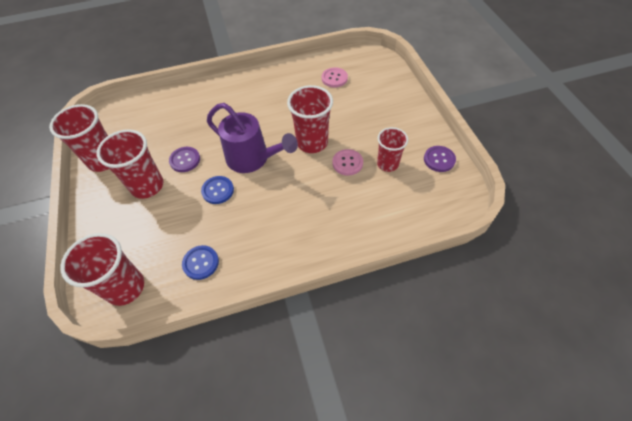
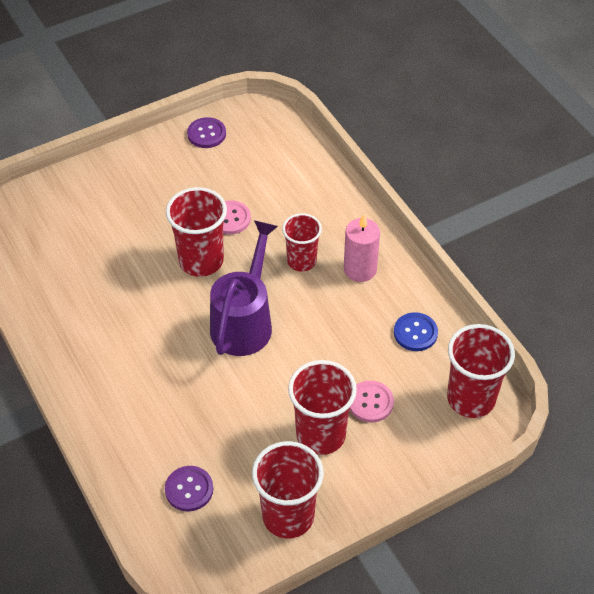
camera: 105 degrees left, 5 degrees down
(185, 160) = (264, 403): purple button -> purple button (189, 489)
(218, 190) = (307, 347): blue button -> none
(275, 237) = (360, 269): none -> pink candle
(334, 78) = (62, 257): pink button -> pink button (370, 402)
(387, 164) = (223, 180): red cup -> red cup (301, 261)

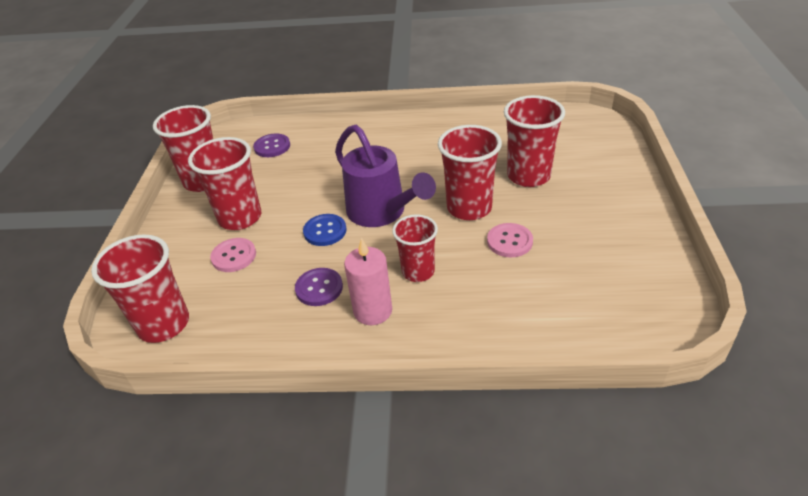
camera: 125 degrees right, 10 degrees down
(129, 236) = (528, 176): none -> red cup
(206, 134) = (652, 263): purple button -> purple button (319, 288)
(415, 333) = (265, 318): blue button -> blue button (325, 231)

